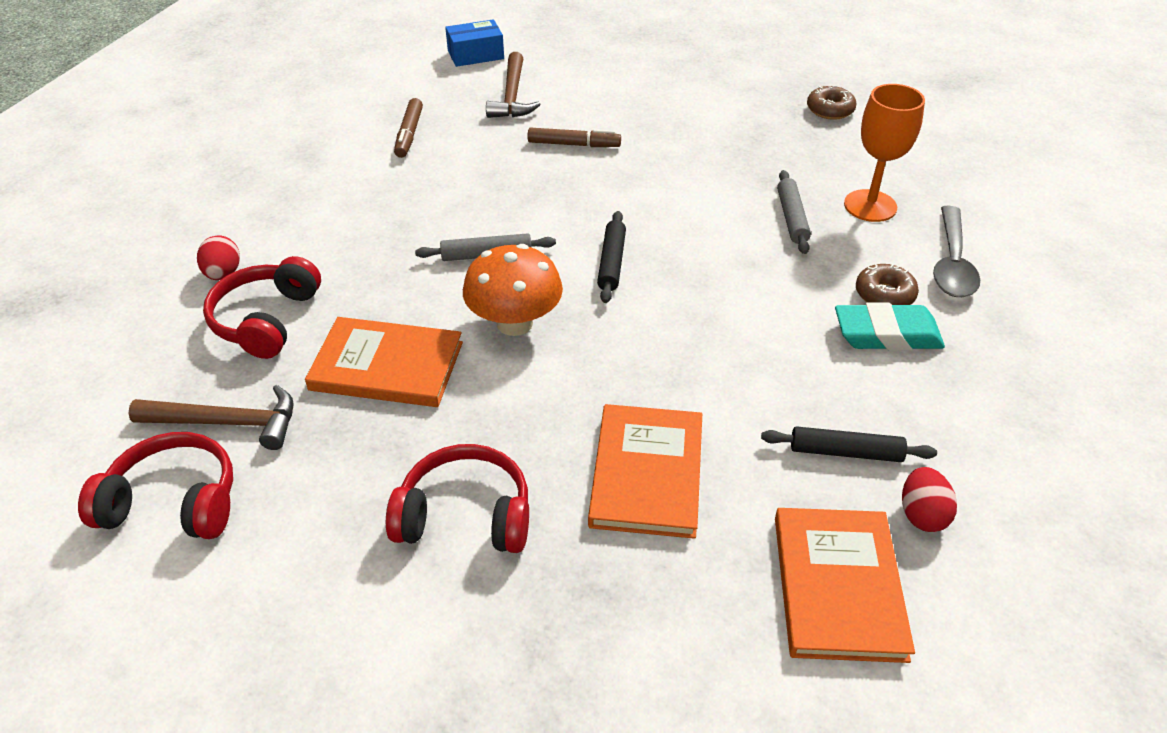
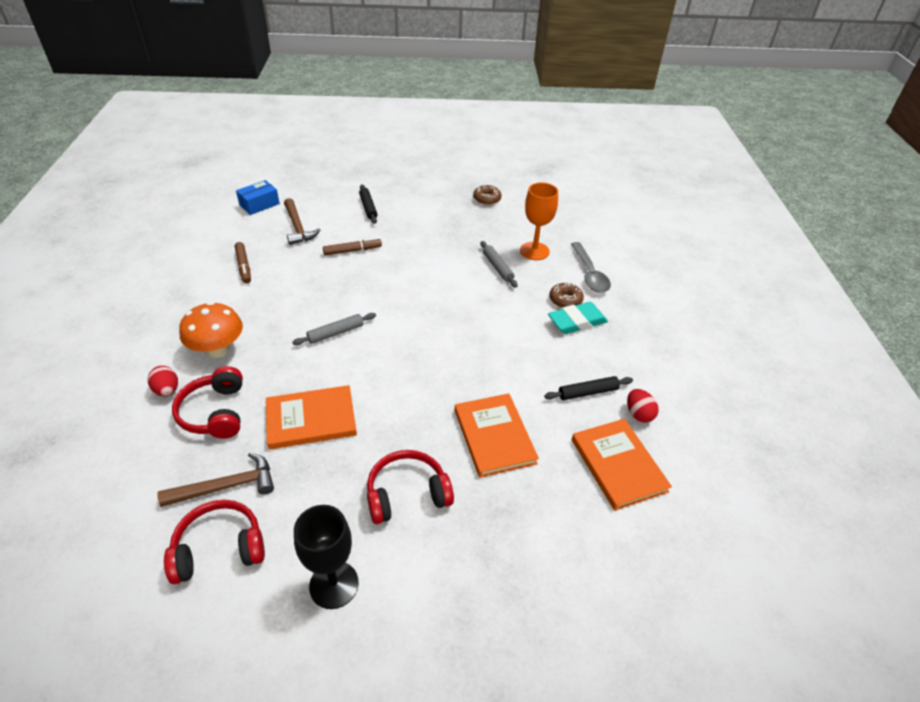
camera: 25 degrees left, 0 degrees up
(292, 607) = (334, 584): none -> black goblet
(514, 323) = (375, 370): orange mushroom -> orange mushroom (218, 349)
(611, 263) = (412, 319): black rolling pin -> black rolling pin (368, 207)

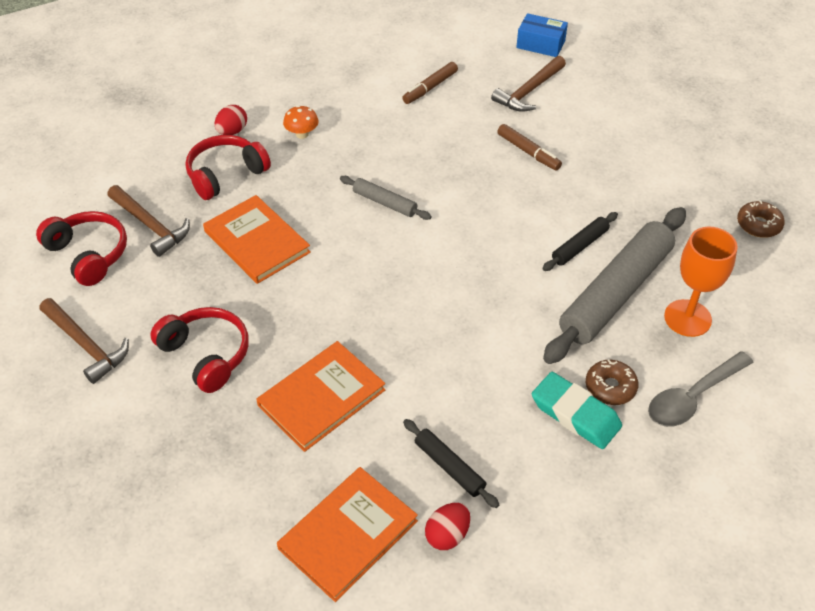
camera: 65 degrees right, 5 degrees up
(218, 349) = (302, 134): orange mushroom -> orange mushroom, size x0.54
(334, 584) = (86, 345): black goblet -> brown hammer
(368, 207) = (622, 126): black rolling pin -> black rolling pin (579, 246)
(497, 268) = (615, 293): grey rolling pin -> grey rolling pin, size x2.18

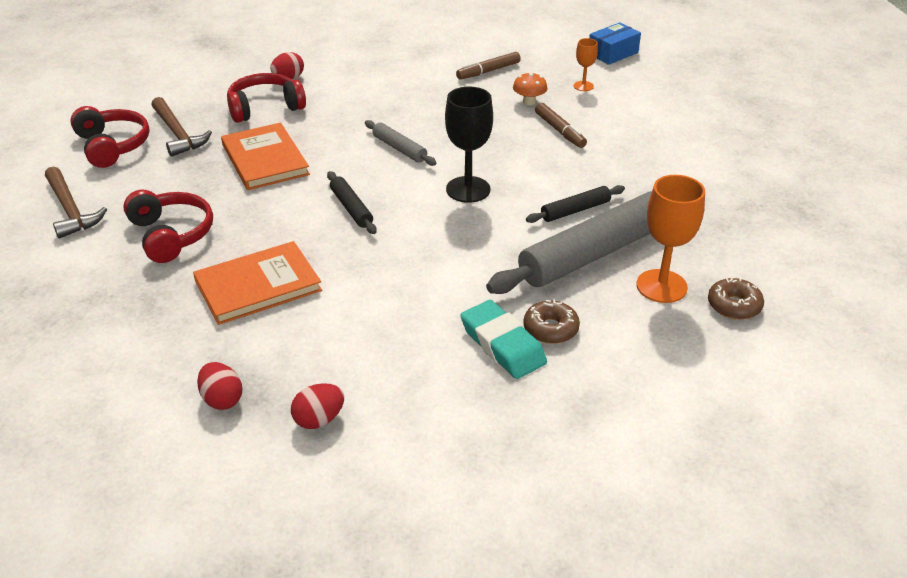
camera: 15 degrees right, 10 degrees down
(302, 134) = (350, 89): orange mushroom -> orange mushroom (529, 102)
(348, 535) = (222, 399): orange book -> red egg
(449, 467) = (351, 364): black rolling pin -> black rolling pin (351, 208)
(471, 241) = (468, 189): none -> black goblet
(528, 91) = (583, 86): brown hammer -> orange goblet
(540, 44) = (613, 53): blue box -> blue box turned 75 degrees counterclockwise
(693, 397) = (636, 353): grey spoon -> none
(758, 225) = (775, 222): brown donut -> brown donut (734, 306)

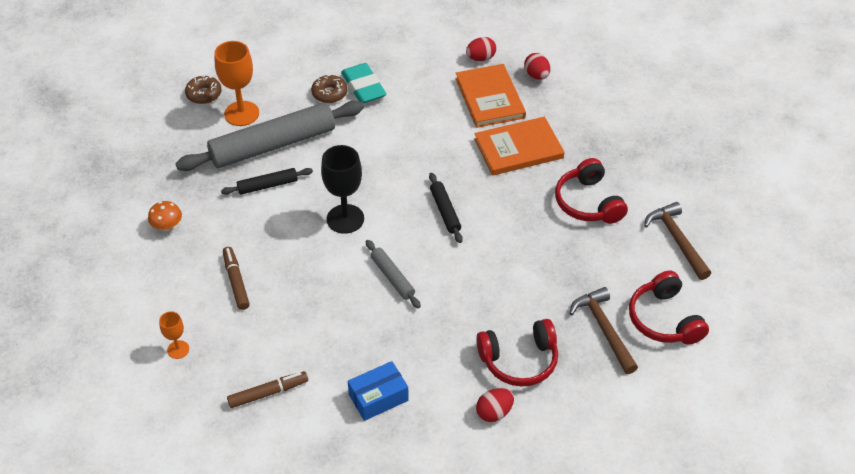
camera: 170 degrees left, 10 degrees up
(265, 159) = (517, 280): orange book -> orange book (489, 98)
(529, 102) = (246, 331): orange mushroom -> orange mushroom (167, 226)
(613, 53) = (112, 409): blue box -> blue box (378, 397)

